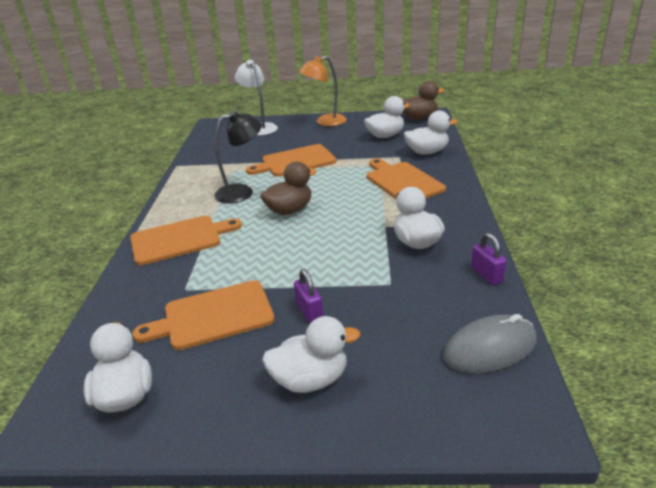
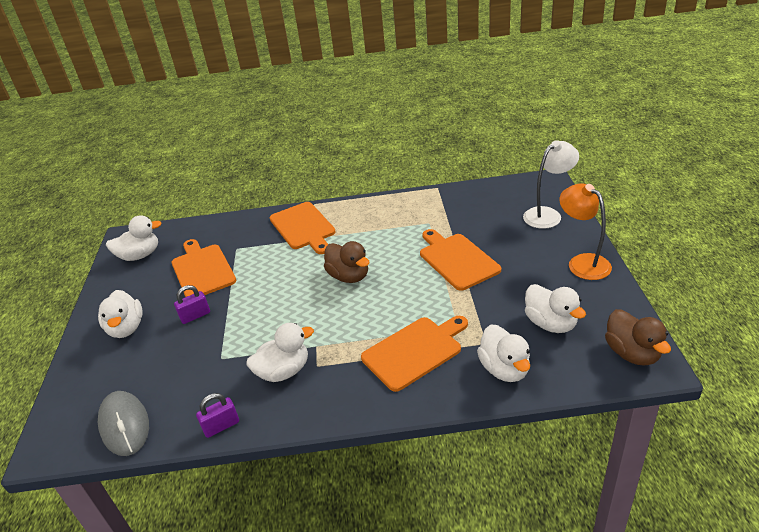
camera: 85 degrees right, 5 degrees up
(242, 192) = (384, 240): black lamp -> none

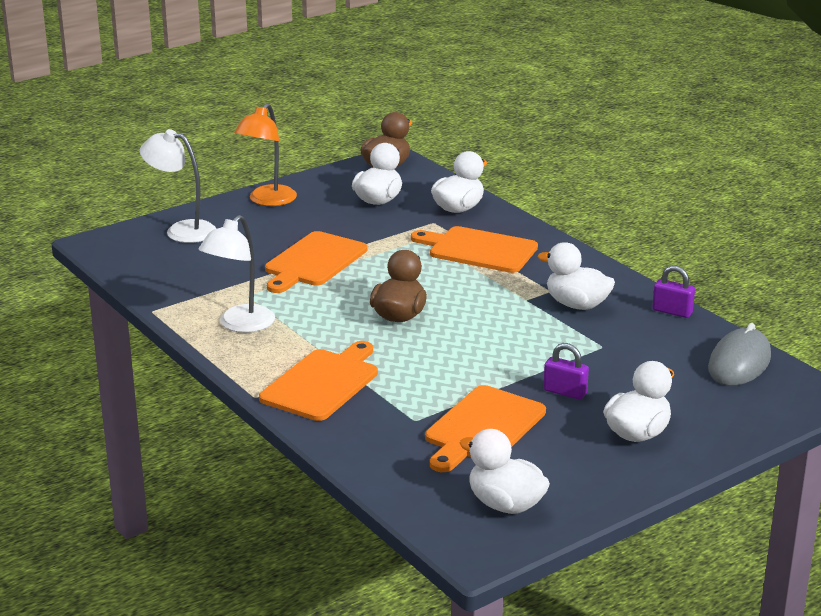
camera: 125 degrees left, 10 degrees down
(393, 213) = (240, 325): none -> white lamp

